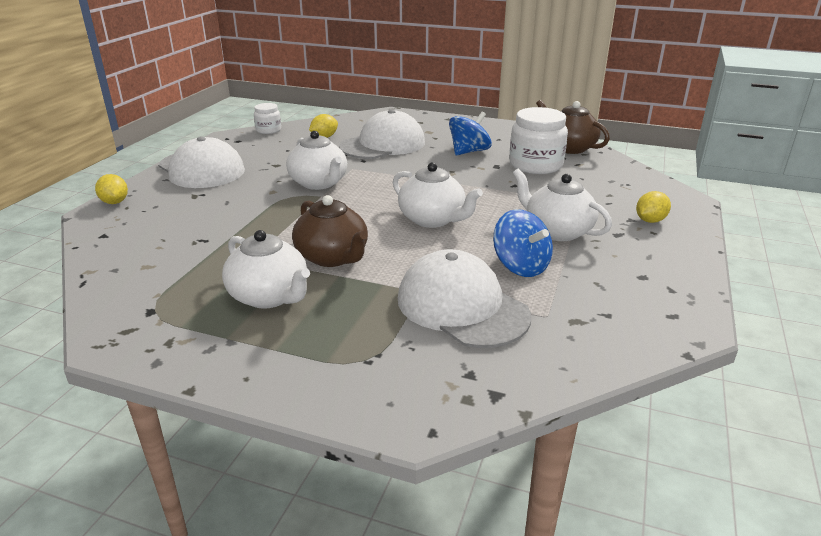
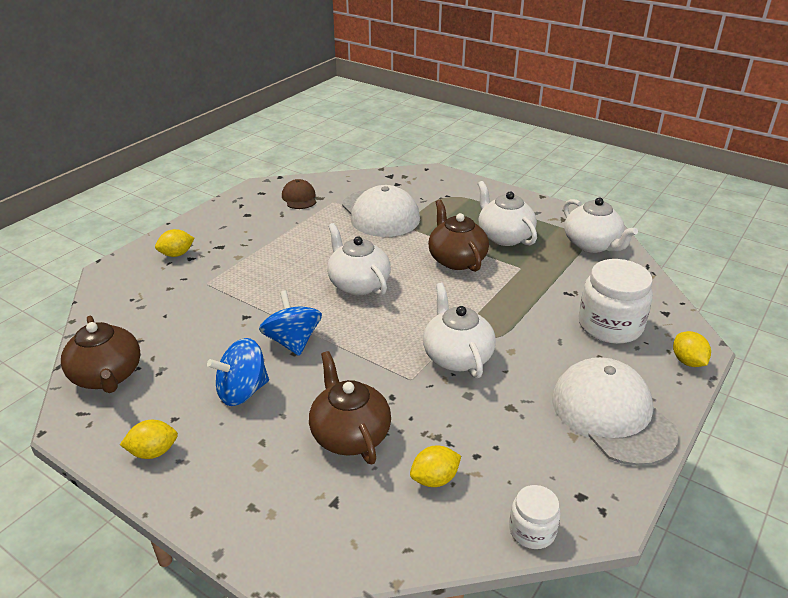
camera: 165 degrees left, 5 degrees up
(383, 144) = (350, 435): white cap -> brown teapot
(493, 129) = (153, 452): none -> yellow lemon
(520, 266) = (321, 232): blue spinning top -> blue spinning top (293, 341)
(535, 165) = (188, 347): white jar -> white jar (610, 325)
(557, 231) = (264, 256): white teapot -> white teapot (592, 244)
(605, 315) = (299, 198): none -> brown cap

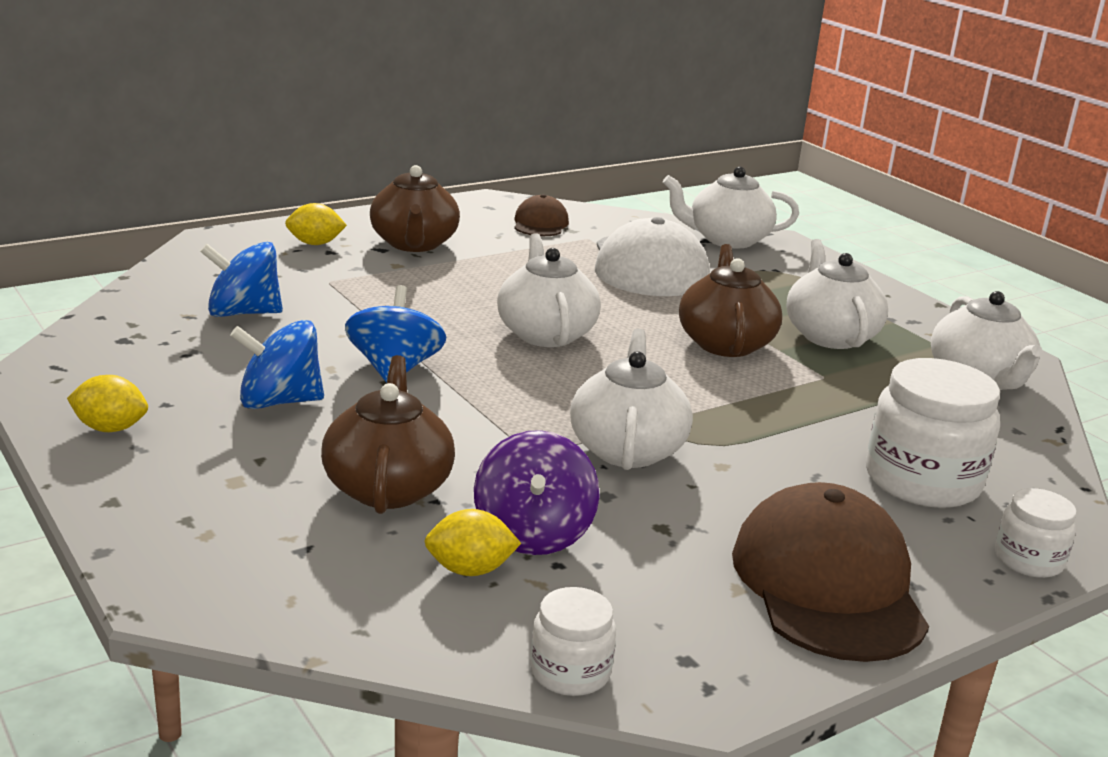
camera: 20 degrees right, 10 degrees down
(107, 376) = (119, 340): brown teapot -> brown teapot (414, 244)
(171, 326) = (243, 313): none -> blue spinning top
(408, 180) = (727, 239): none -> white teapot
(449, 438) = (533, 533): none -> purple spinning top
(612, 415) = (828, 584): white cap -> brown cap
(687, 361) = (1028, 560): yellow lemon -> white jar

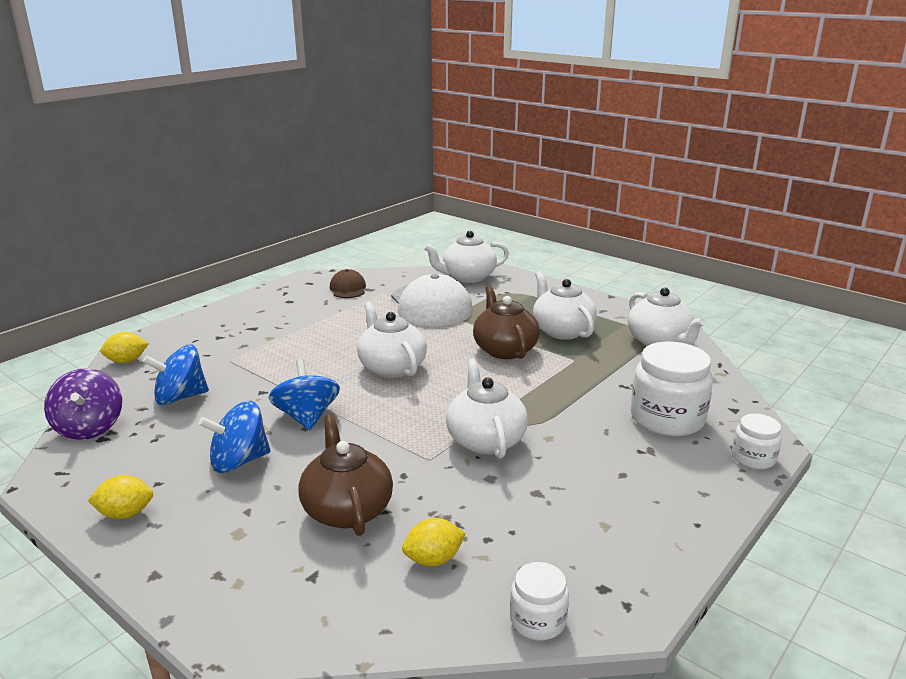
camera: 15 degrees left, 0 degrees up
(315, 243) = (205, 333): yellow lemon -> yellow lemon (127, 361)
(414, 244) = (273, 319): brown teapot -> none
(533, 533) = (460, 519): purple spinning top -> purple spinning top (89, 427)
(828, 584) = (655, 507): brown cap -> none

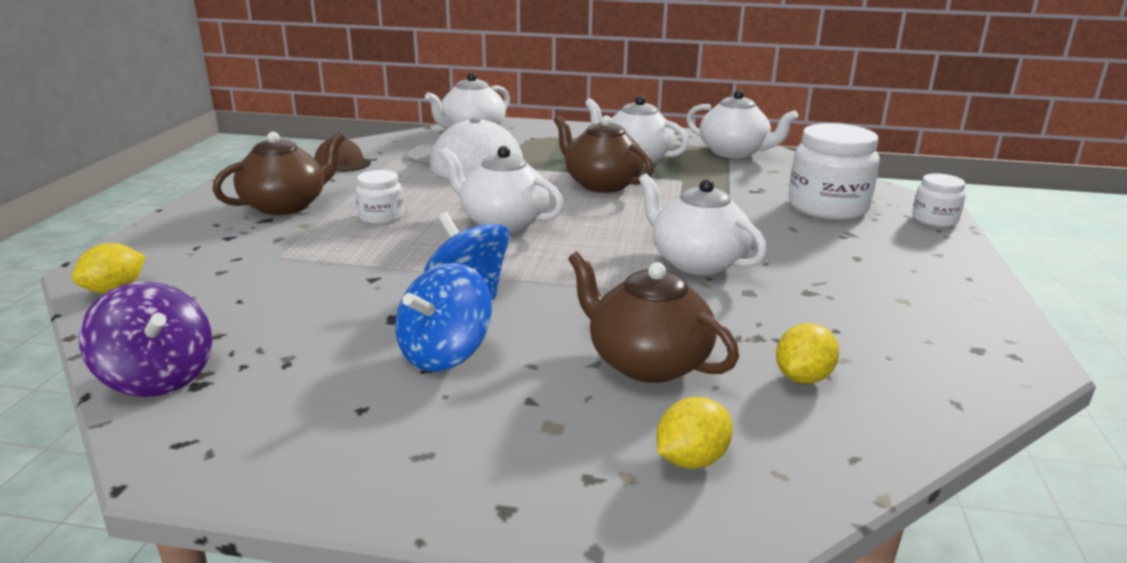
camera: 30 degrees left, 0 degrees up
(125, 514) = (362, 457): yellow lemon -> yellow lemon (691, 460)
(180, 397) = (261, 310): blue spinning top -> none
(275, 319) = (286, 206): none -> brown teapot
(538, 620) = (969, 394): white jar -> white jar (381, 217)

